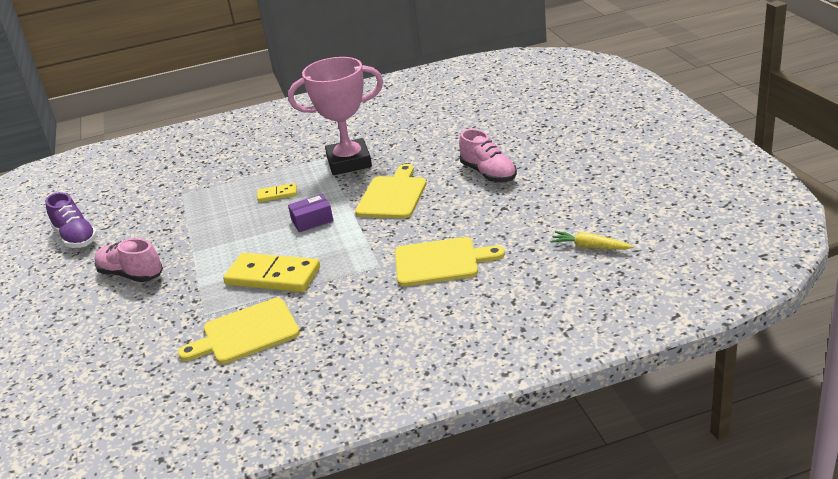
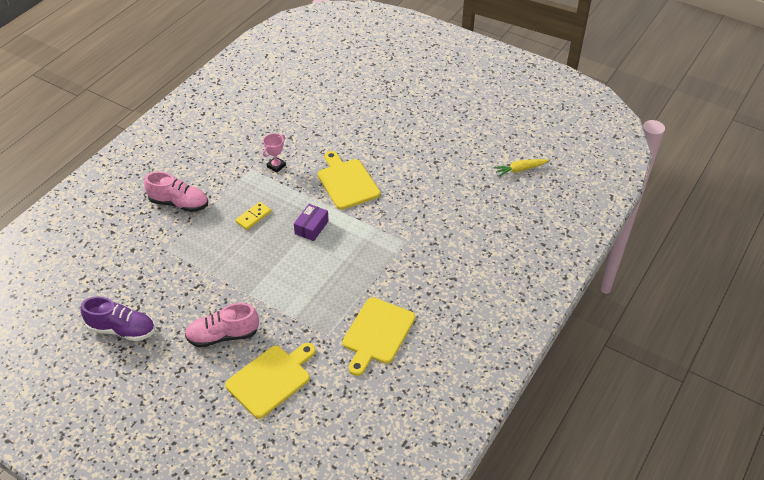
camera: 45 degrees left, 15 degrees up
(273, 276) = (340, 284): yellow domino -> none
(349, 162) = (276, 166): pink trophy -> pink trophy, size x0.40
(440, 262) = (442, 220): yellow cutting board -> yellow cutting board (271, 379)
(488, 173) = (394, 137): pink shoe -> pink shoe (179, 203)

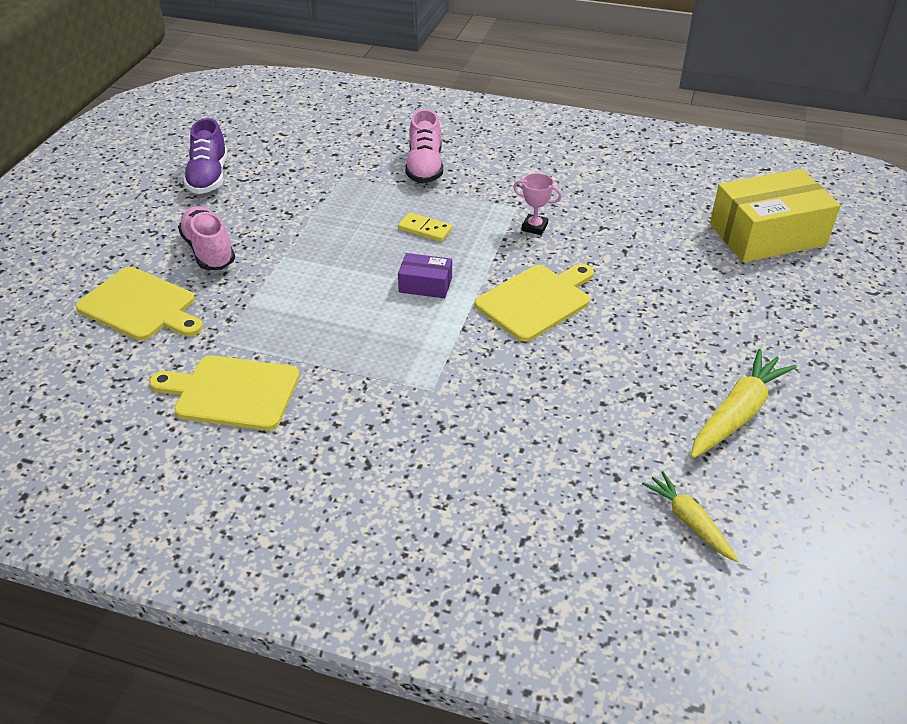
camera: 75 degrees right, 5 degrees down
(328, 76) = (767, 234): none -> yellow box
(459, 133) = (737, 413): none -> yellow carrot

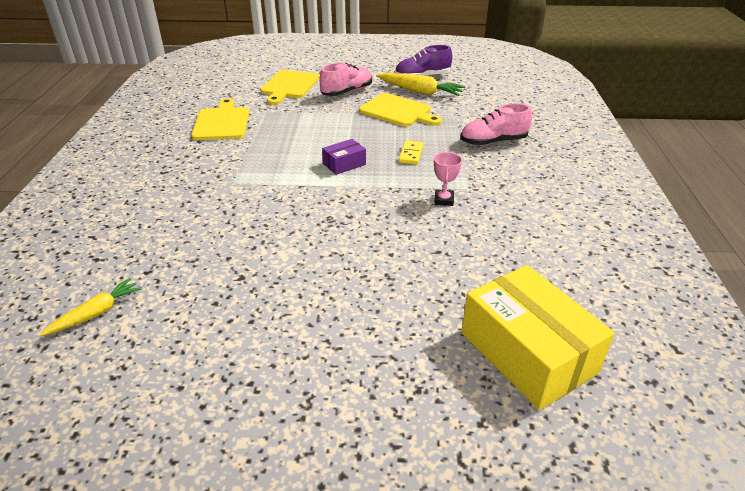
camera: 75 degrees right, 5 degrees down
(425, 285) = (344, 164): purple box -> purple box turned 60 degrees clockwise
(536, 301) = (344, 212): yellow cutting board -> yellow cutting board (398, 111)
(737, 413) = (223, 337): yellow carrot -> yellow carrot (420, 91)

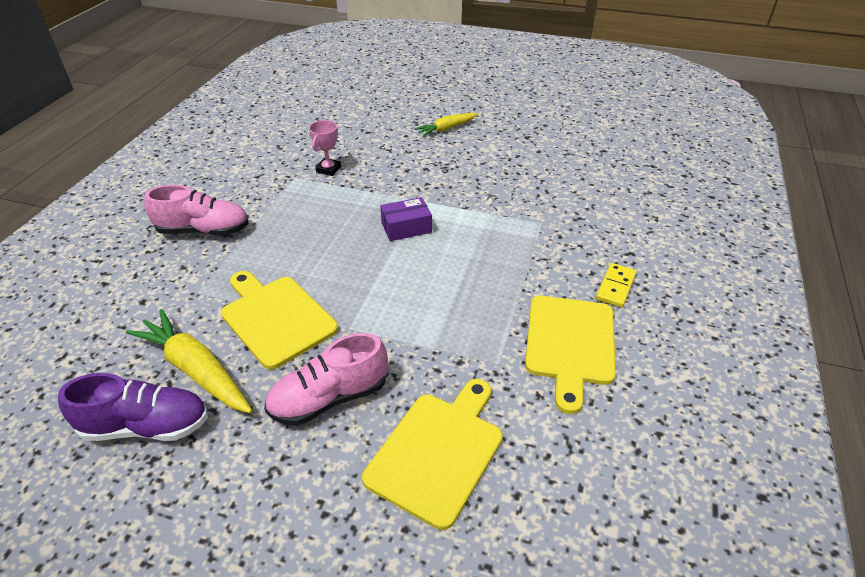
camera: 165 degrees left, 5 degrees up
(96, 313) = (629, 130): yellow carrot -> yellow carrot (446, 129)
(411, 154) = (319, 229): yellow domino -> yellow domino (615, 287)
(527, 352) = (357, 79): yellow box -> none

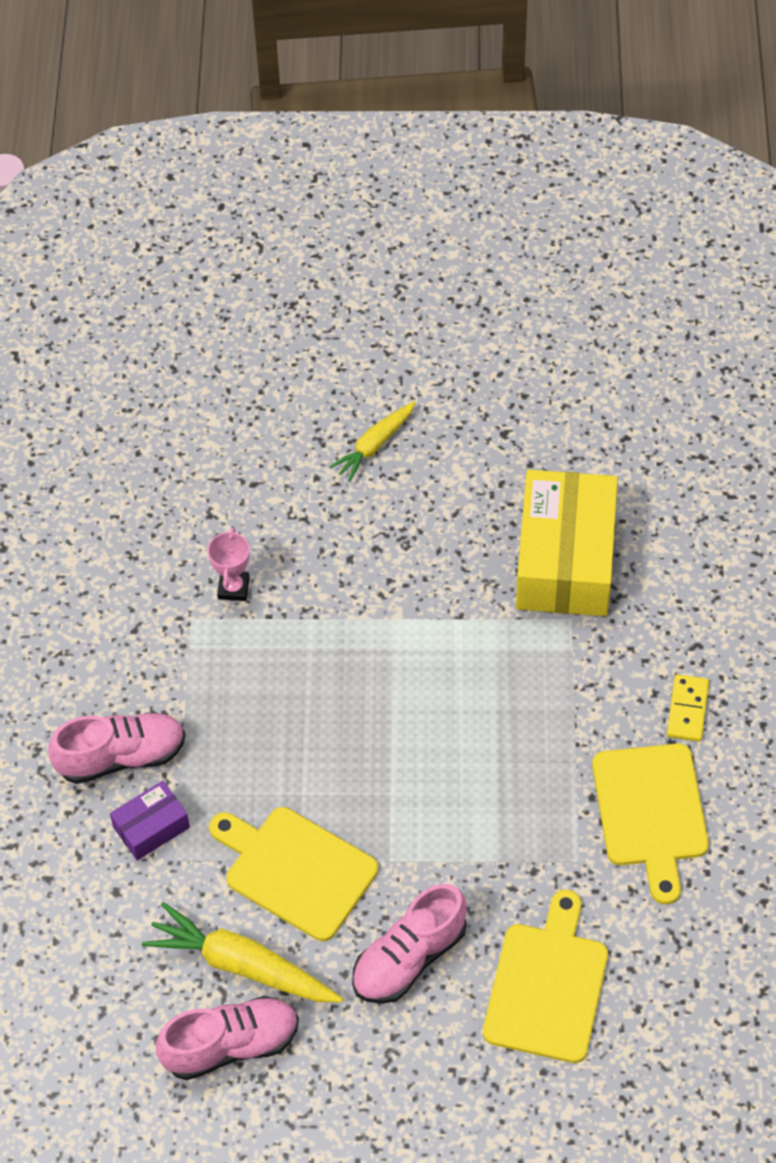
camera: 15 degrees left, 15 degrees up
(146, 426) = (230, 1045): purple shoe -> pink shoe
(406, 227) = (394, 677): purple box -> purple box (151, 827)
(547, 194) = (565, 560): none -> yellow box

